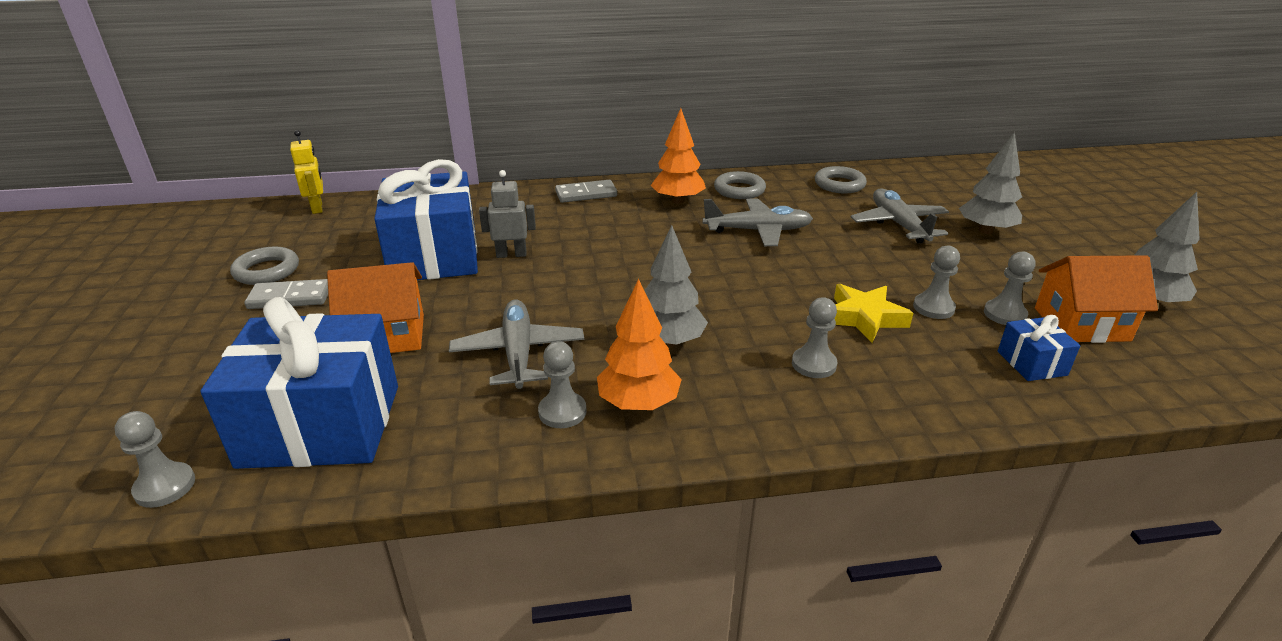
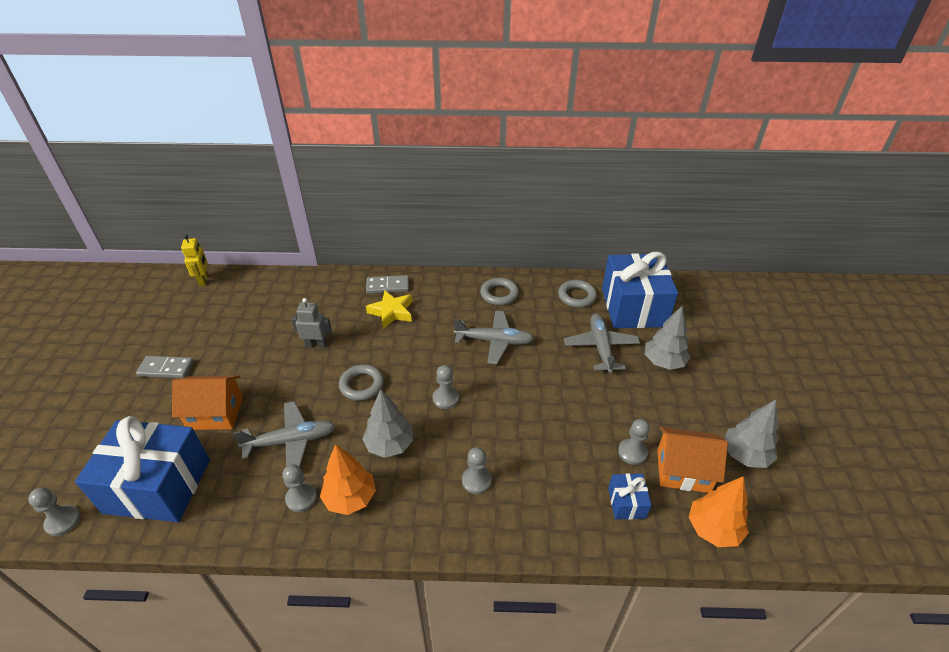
camera: 10 degrees right, 10 degrees up
(267, 271) = (157, 341): grey ring -> grey ring (362, 385)
(434, 256) = (266, 339): blue gift -> blue gift (633, 307)
(518, 353) = (291, 441): grey plane -> grey plane turned 75 degrees clockwise
(677, 200) = (450, 301): orange tree -> orange tree (713, 529)
(864, 318) = (530, 441): yellow star -> yellow star (391, 312)
(933, 308) = (584, 438): grey pawn -> grey pawn (445, 398)

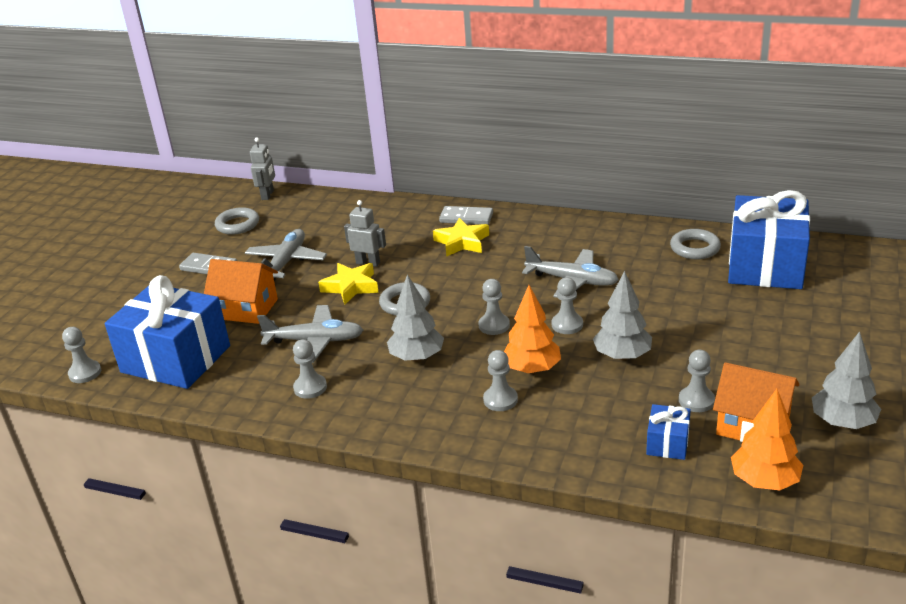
camera: 20 degrees right, 10 degrees down
(204, 280) = (268, 195): yellow robot -> grey robot
(308, 373) = (351, 287): none -> yellow star
(350, 498) = (360, 395): orange tree -> orange tree (532, 369)
(499, 294) = (597, 237): grey ring -> grey ring (237, 225)
(505, 388) = (567, 325): none -> grey pawn
(600, 347) = (703, 300): grey plane -> grey plane (286, 262)
(663, 362) = (779, 323): grey tree -> grey tree (622, 356)

